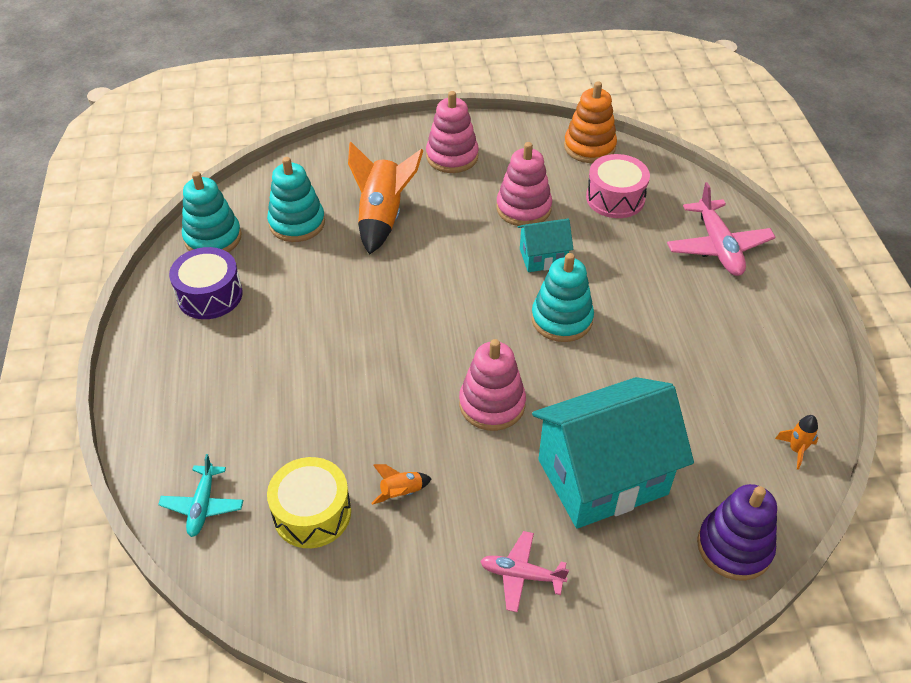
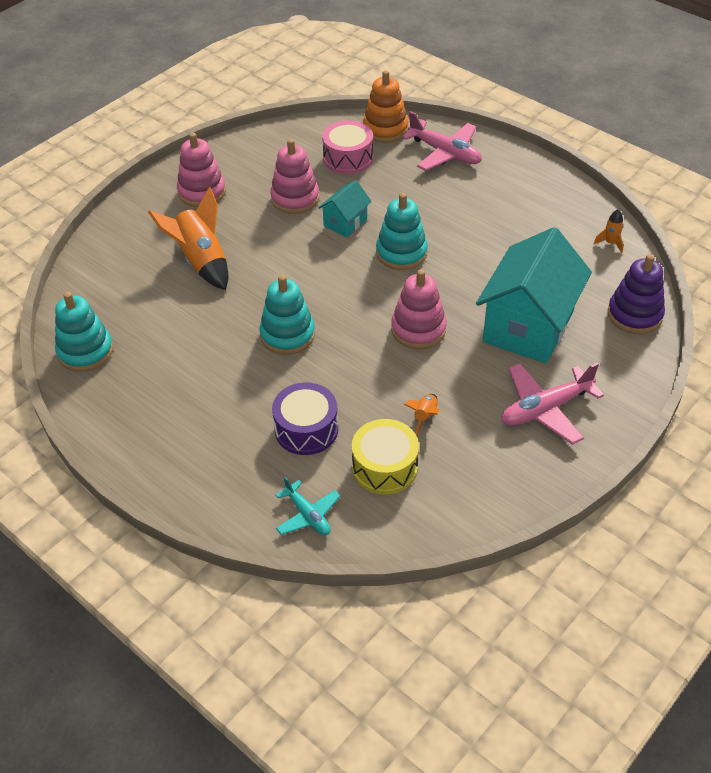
camera: 40 degrees left, 0 degrees up
(210, 295) = (136, 389): purple drum -> purple drum (306, 429)
(297, 223) = (140, 302): turquoise stacking toy -> turquoise stacking toy (287, 335)
(521, 575) = (545, 409): pink plane -> pink plane, size x1.63
(589, 147) = (292, 134): orange stacking toy -> orange stacking toy (385, 129)

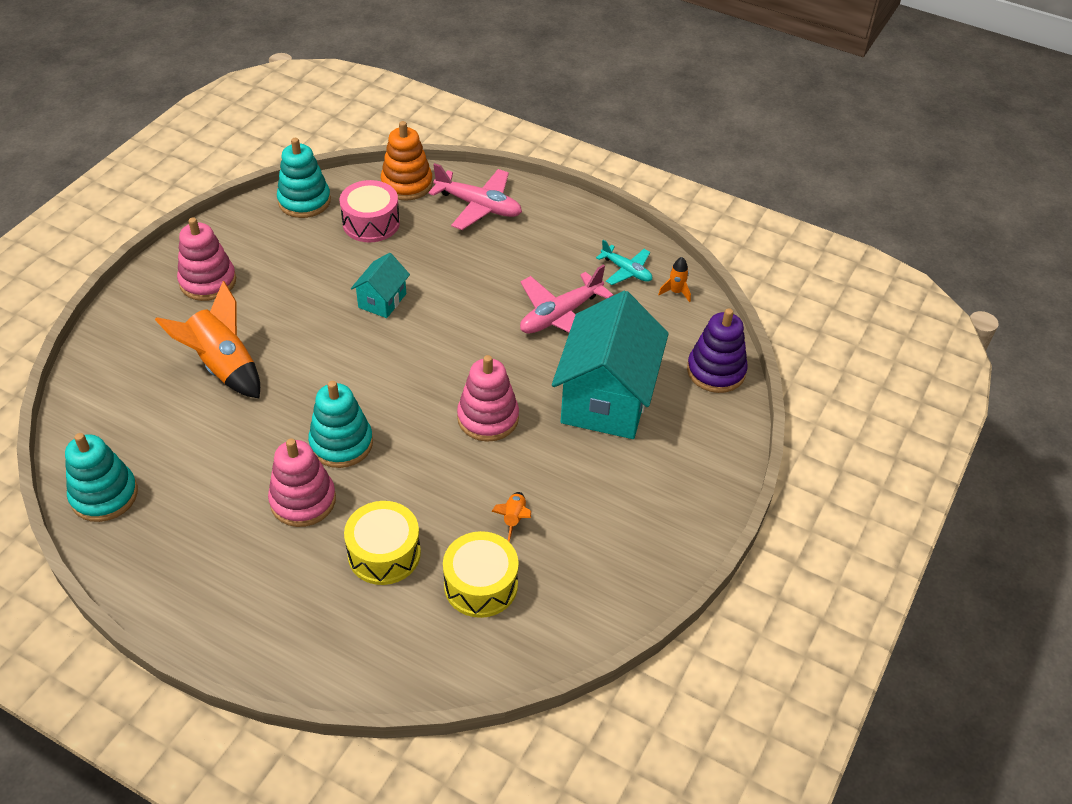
camera: 15 degrees left, 0 degrees up
(295, 198) = (319, 278): pink stacking toy -> pink stacking toy (303, 500)
(306, 429) = (384, 553): purple drum -> yellow drum
(307, 515) = (405, 655): turquoise plane -> turquoise plane (626, 271)
(401, 253) = (452, 329): turquoise stacking toy -> turquoise stacking toy (304, 201)
(545, 409) = (642, 491): pink plane -> pink plane (560, 315)

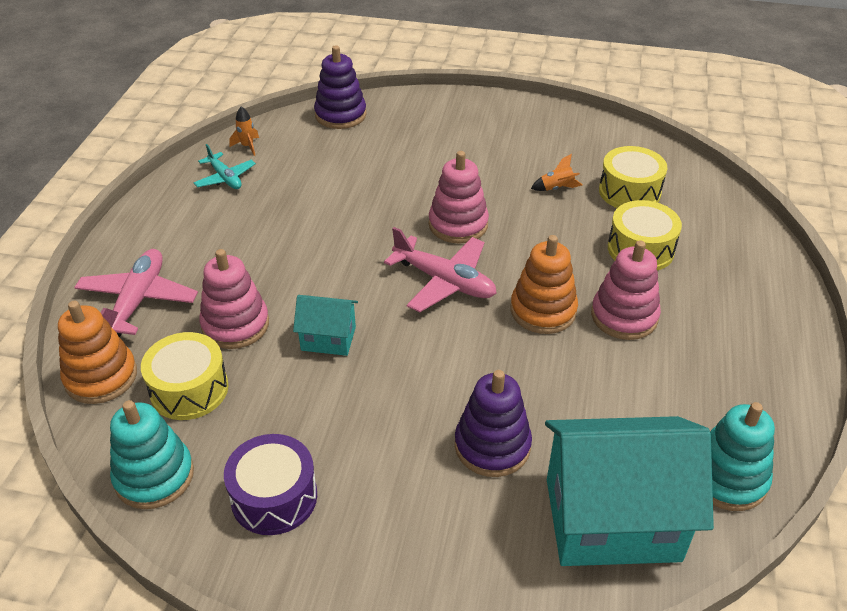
camera: 105 degrees left, 5 degrees down
(208, 281) = (353, 525): pink stacking toy -> pink stacking toy (235, 325)
(223, 366) = (492, 446): orange rocket -> purple stacking toy
(253, 250) = (274, 497): none -> purple drum
(341, 443) = (543, 310): turquoise stacking toy -> orange stacking toy
(371, 223) = (189, 389): pink drum -> yellow drum
(560, 315) = (304, 207): pink plane -> pink plane (444, 281)
(606, 399) = (400, 163): turquoise house -> turquoise house (612, 519)
(626, 271) = (225, 178): turquoise plane -> turquoise plane turned 120 degrees clockwise

